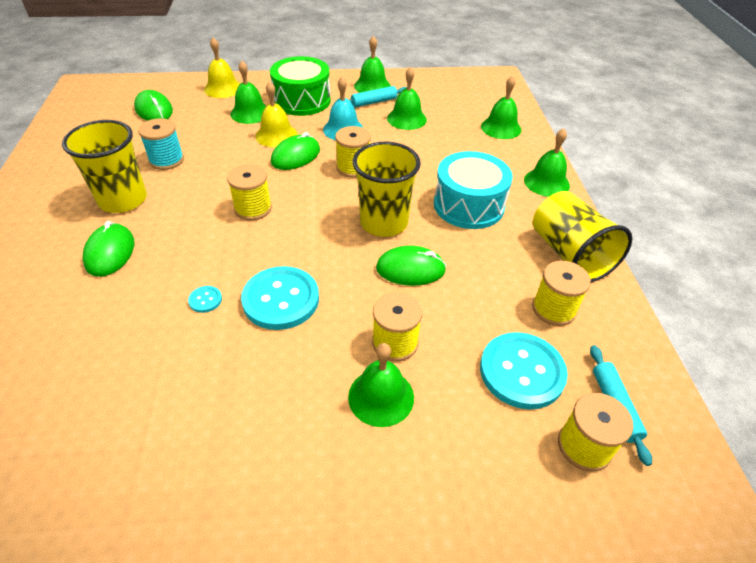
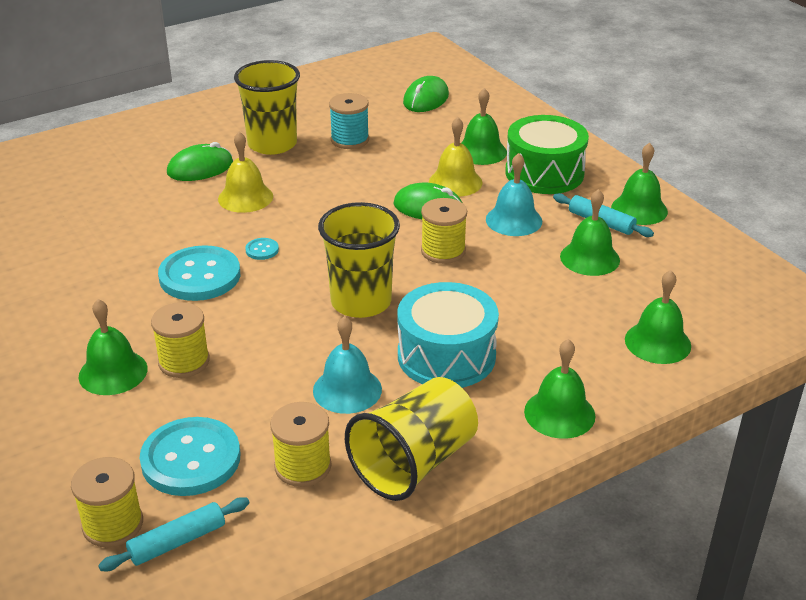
camera: 65 degrees right, 10 degrees down
(205, 300) = (174, 237): turquoise button -> turquoise button (262, 250)
(223, 88) = (510, 118): yellow bell -> yellow bell (245, 197)
(253, 208) = (316, 214): yellow spool -> none
(410, 269) = (297, 342): green mouse -> none
(480, 261) = (347, 390): none -> turquoise bell

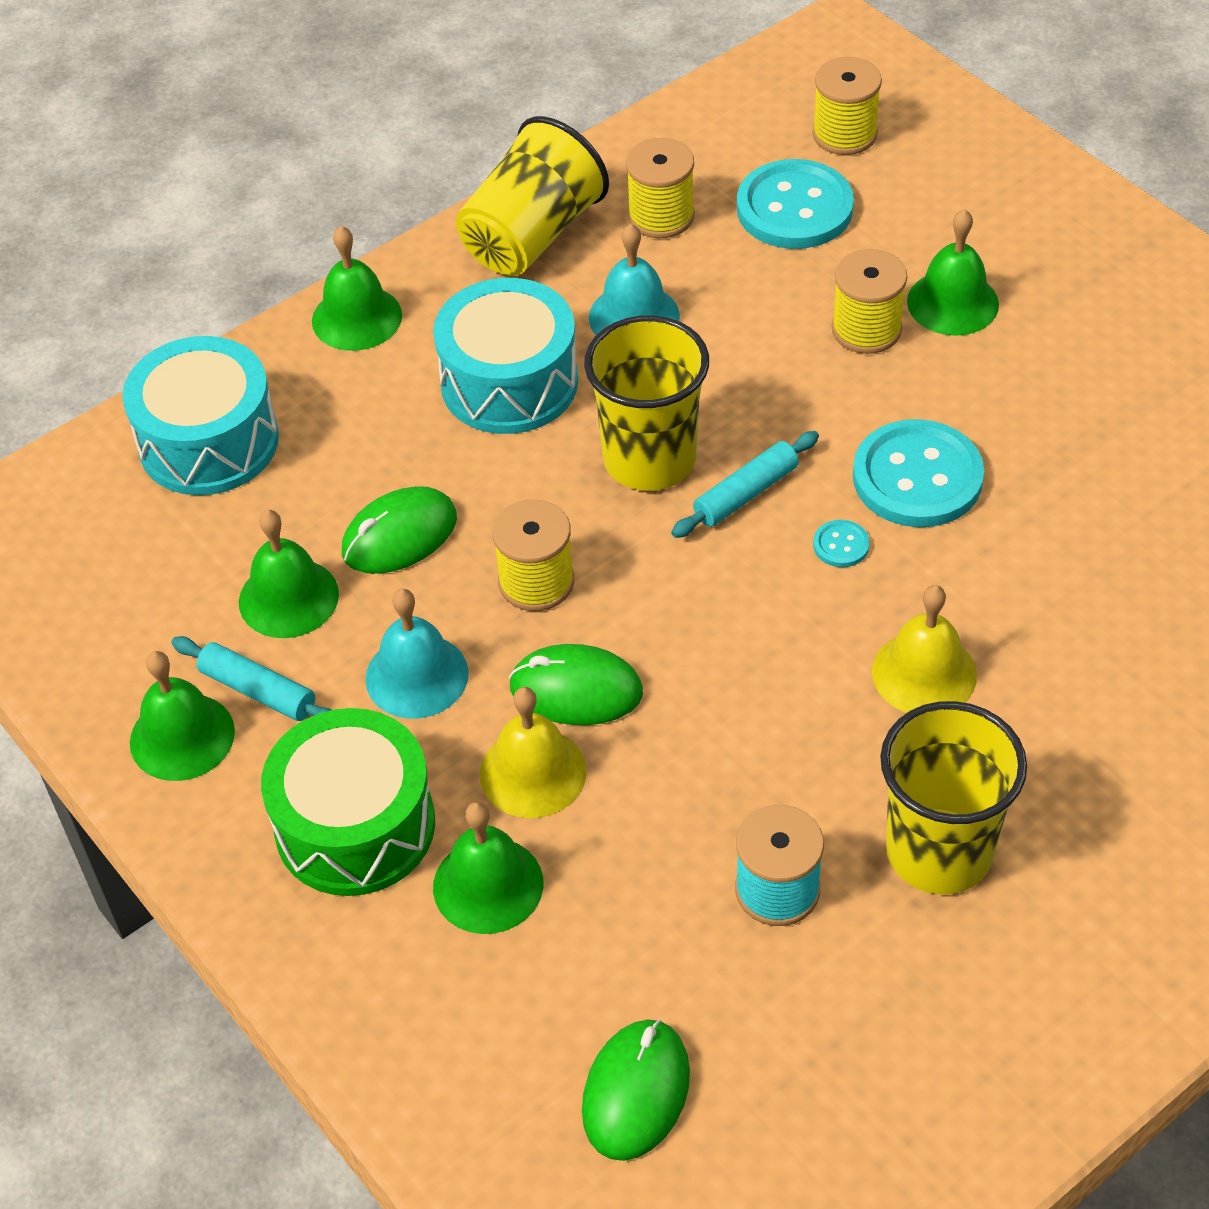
camera: 175 degrees right, 15 degrees up
(177, 541) = (768, 127): turquoise rolling pin -> turquoise rolling pin (746, 494)
(200, 168) = (1051, 749): green mouse -> green mouse (399, 535)
(657, 342) = (209, 442): green bell -> turquoise drum

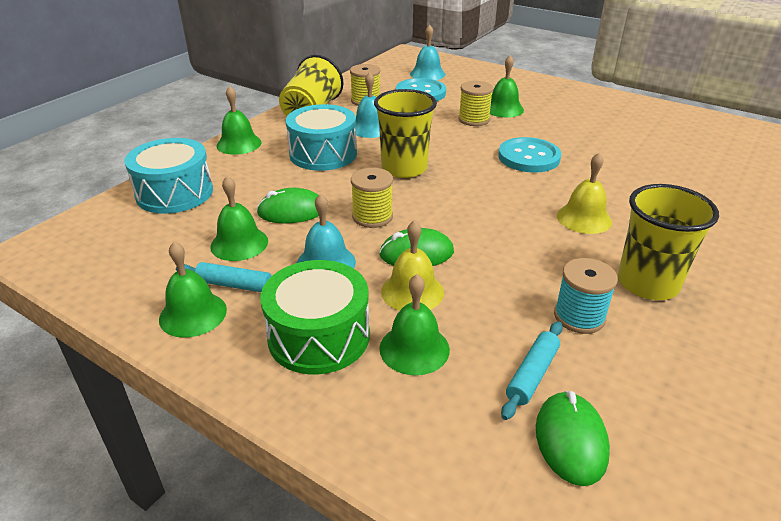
camera: 20 degrees left, 15 degrees down
(399, 535) = (292, 211): green mouse -> green mouse turned 45 degrees clockwise
(746, 494) = (456, 173): turquoise rolling pin -> turquoise rolling pin (532, 375)
(841, 545) = (511, 182): turquoise button -> none
(844, 134) = (427, 74): yellow spool -> turquoise bell

